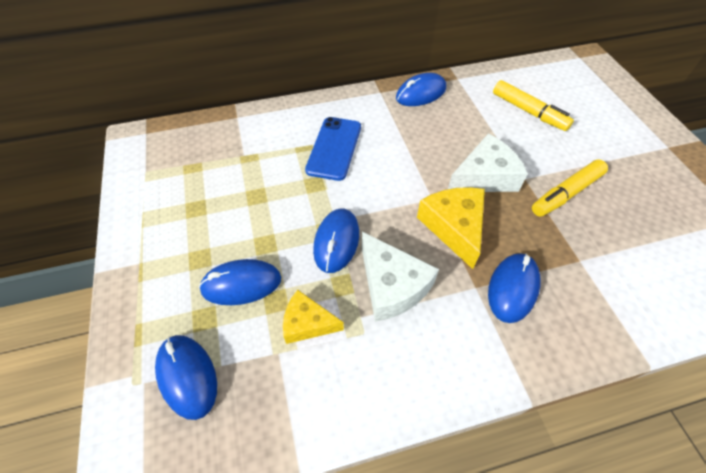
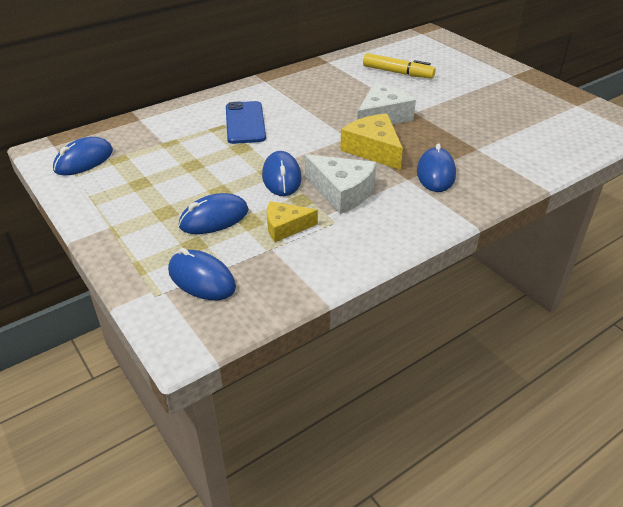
camera: 20 degrees left, 15 degrees down
(421, 93) = (302, 76): blue mouse -> blue mouse (84, 160)
(566, 193) = (449, 114): yellow marker -> none

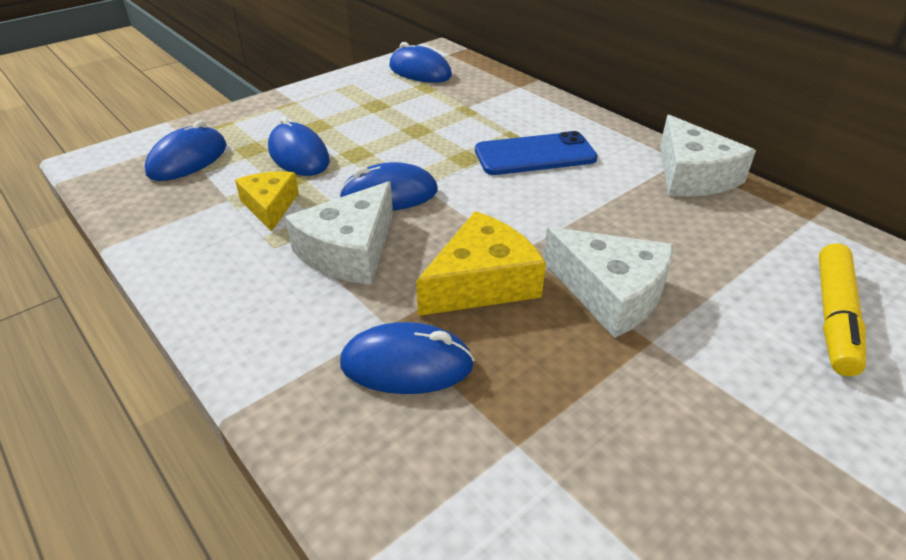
camera: 85 degrees right, 0 degrees up
(282, 81) = (692, 175): none -> white cheese

